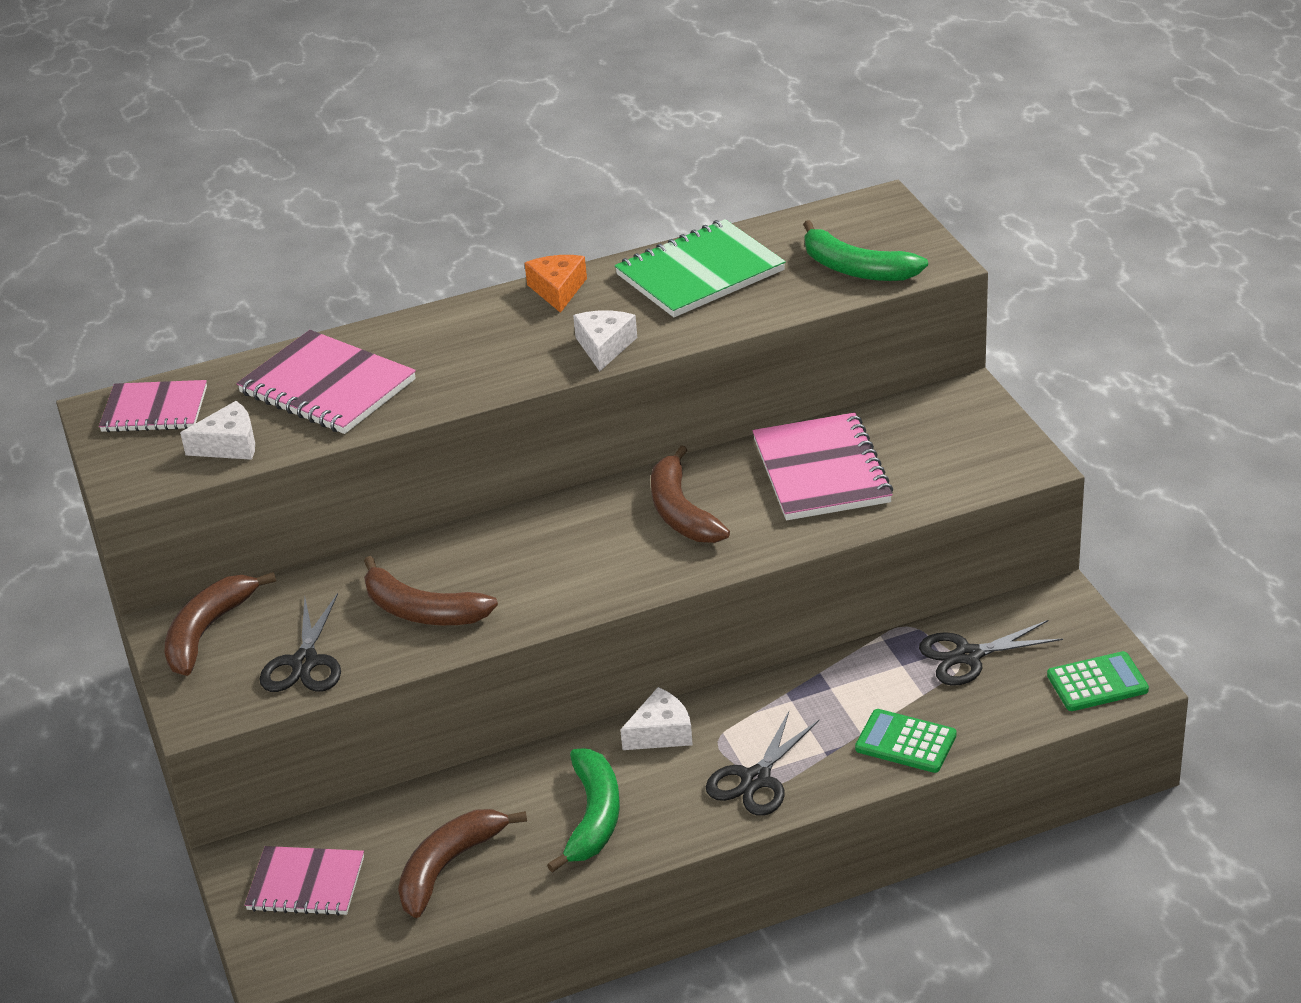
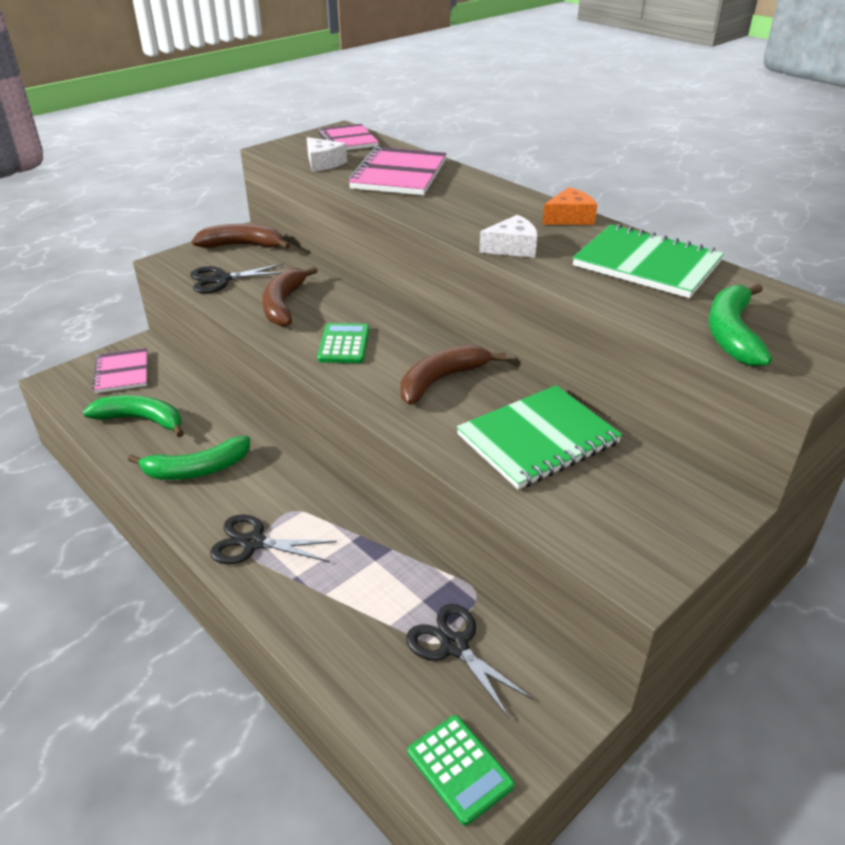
camera: 65 degrees right, 0 degrees up
(448, 866) = (141, 420): brown banana -> green banana
(661, 732) = (292, 479): white cheese -> none
(821, 471) = (538, 439): pink notebook -> green notebook
(905, 742) = (322, 627): green calculator -> green calculator (344, 344)

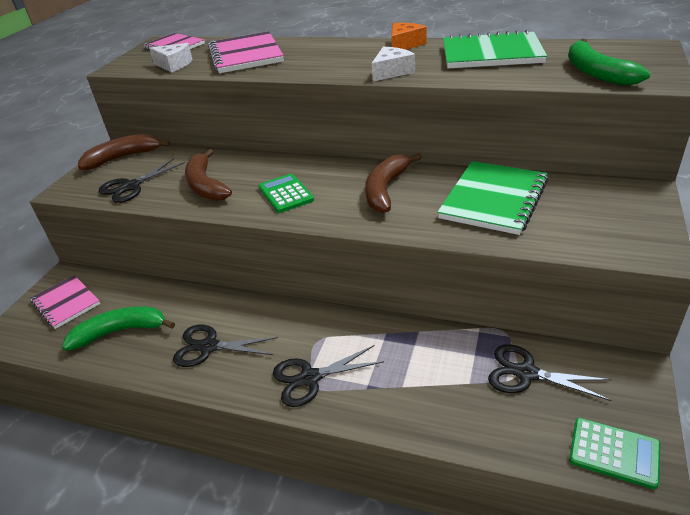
camera: 25 degrees left, 0 degrees up
(197, 469) = (208, 346): green banana -> black scissors

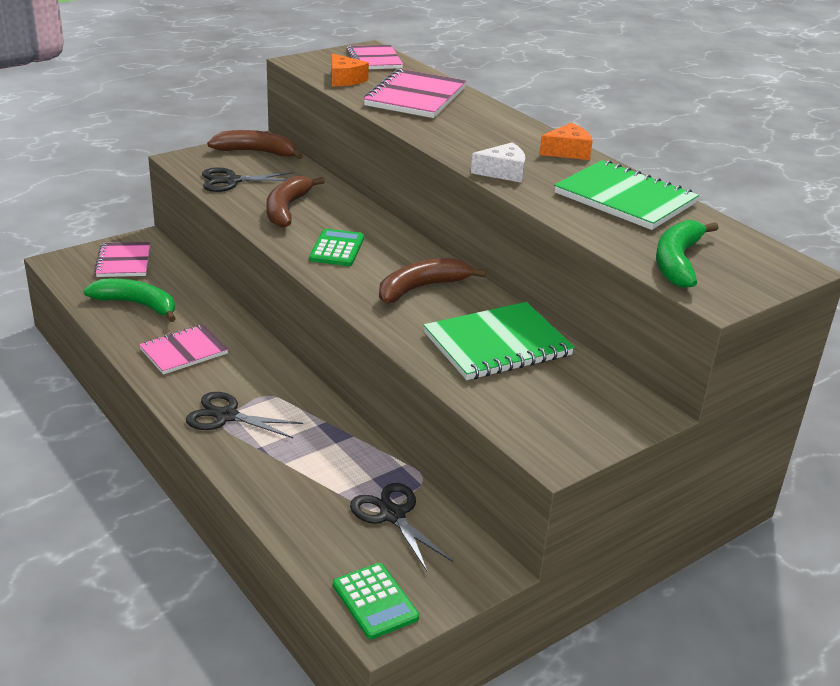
camera: 30 degrees right, 5 degrees down
(174, 65) = (344, 79): white cheese -> orange cheese
(208, 346) = (184, 351): black scissors -> pink notebook

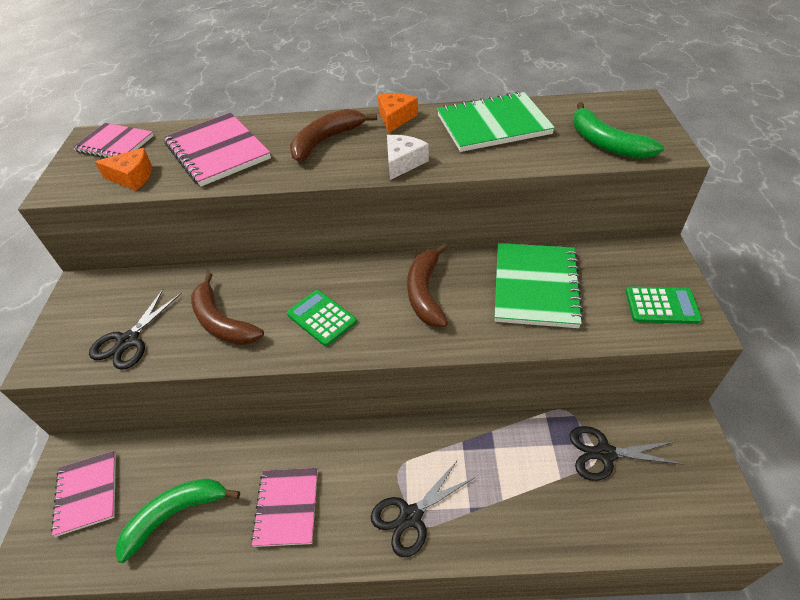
camera: 50 degrees left, 15 degrees up
(124, 261) = (87, 493): pink notebook -> pink notebook turned 45 degrees clockwise
(256, 152) = (95, 298): brown banana -> brown banana (326, 141)
(375, 601) = (704, 518): green calculator -> green calculator (662, 306)

